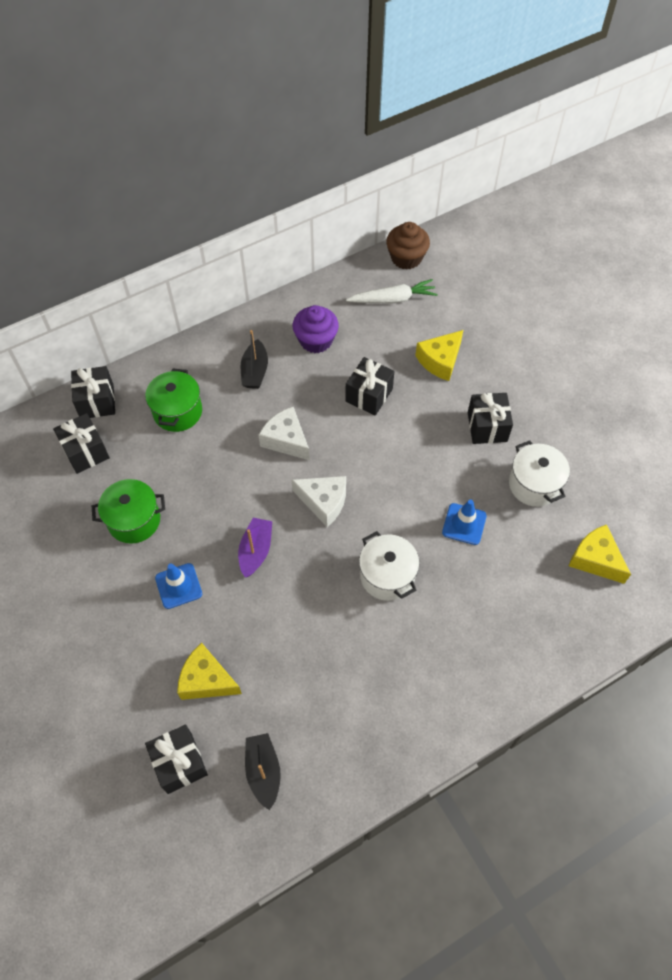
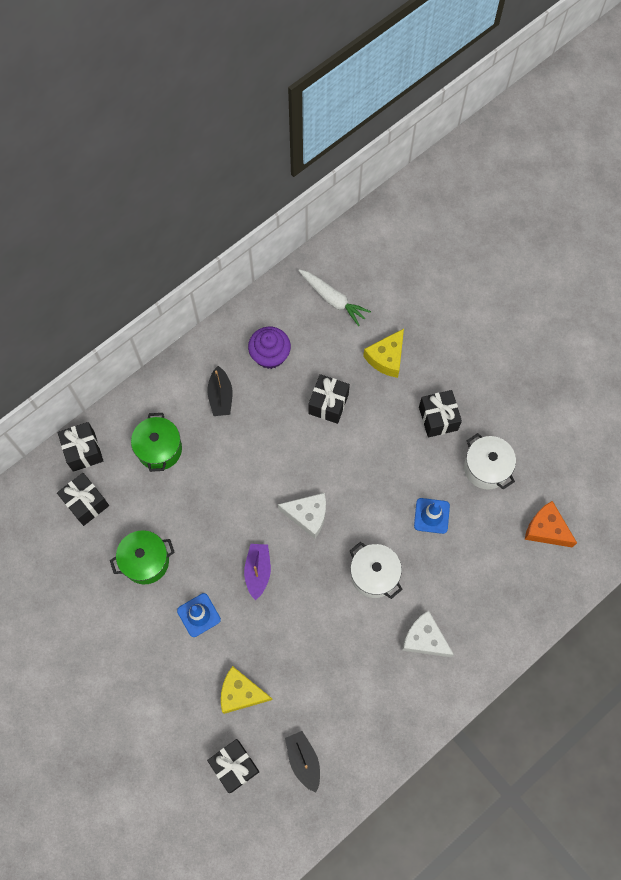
camera: 10 degrees left, 10 degrees up
(286, 440) = (263, 461): white cheese -> white cheese (424, 639)
(393, 299) = (333, 299): white carrot -> white carrot turned 60 degrees clockwise
(406, 258) = (338, 252): brown cupcake -> none
(595, 559) = (546, 529): yellow cheese -> orange cheese

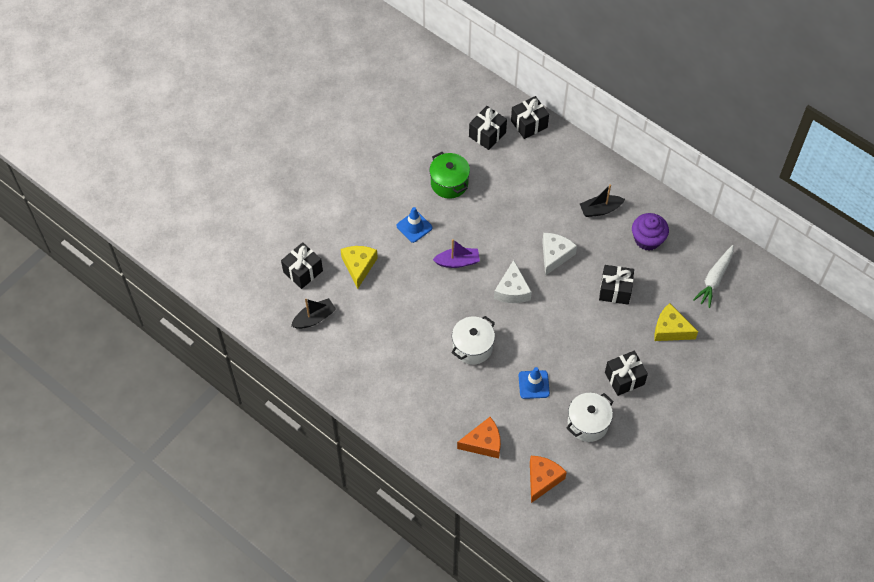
camera: 80 degrees right, 10 degrees down
(159, 449) = (543, 175): green pot -> none
(424, 639) = (426, 393): white cheese -> white cheese (555, 255)
(495, 585) = (483, 443): none -> orange cheese

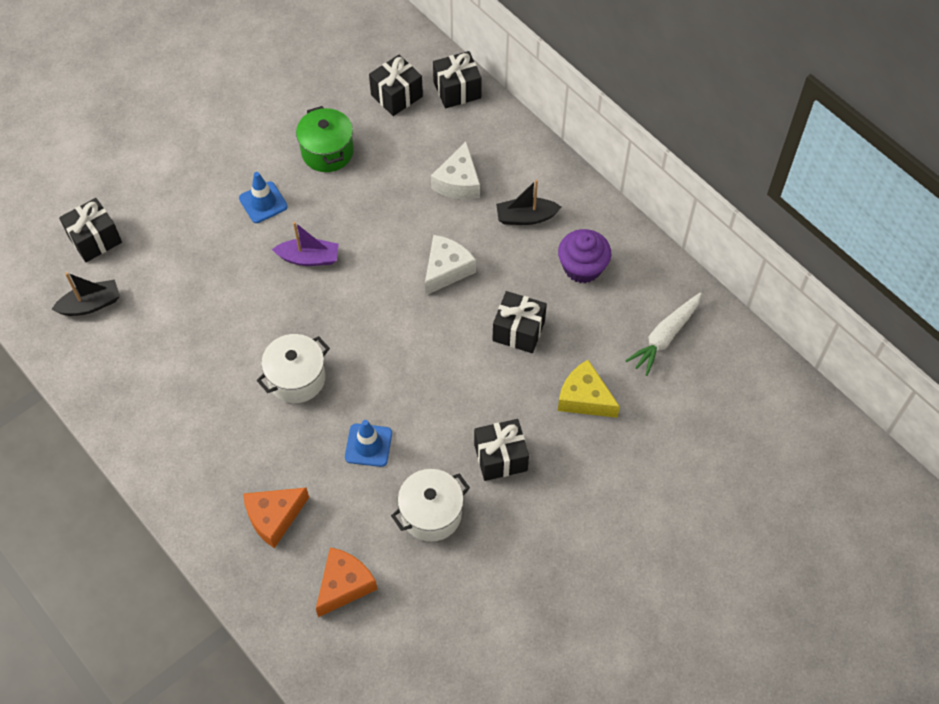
camera: 10 degrees right, 0 degrees up
(359, 266) = (172, 244): yellow cheese -> none
(483, 443) = (274, 517): orange cheese -> orange cheese turned 150 degrees clockwise
(512, 290) = (374, 308): white cheese -> white cheese (458, 182)

